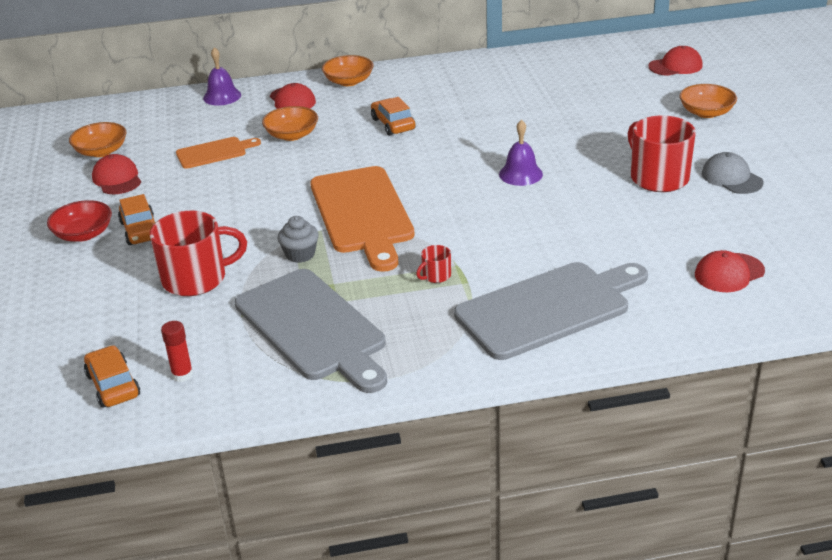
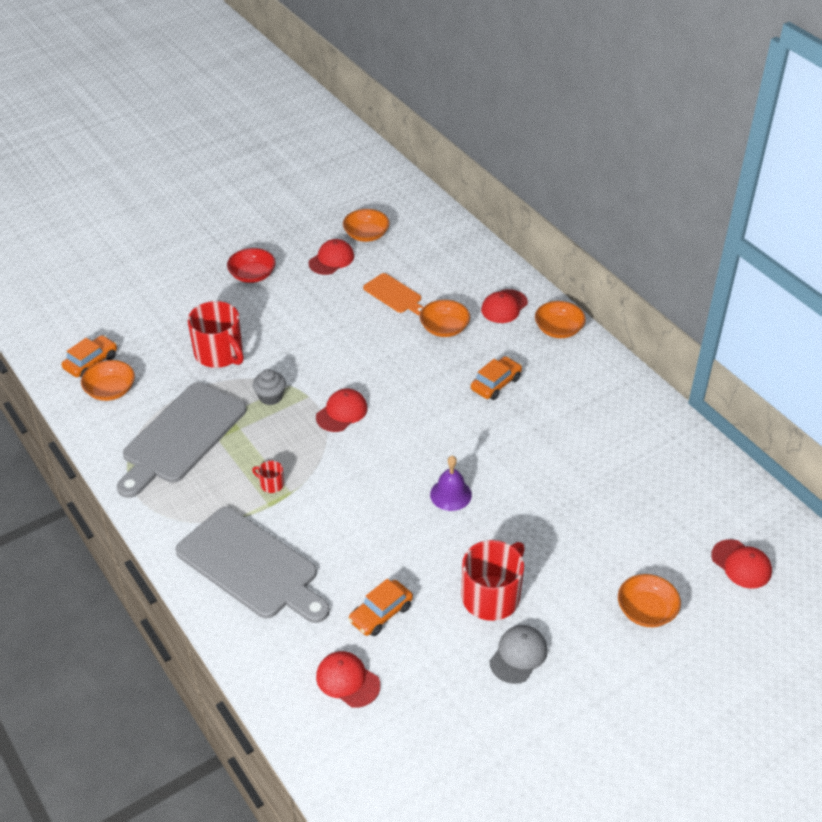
camera: 65 degrees right, 10 degrees up
(140, 230) = (268, 301): orange car -> orange car (381, 613)
(182, 375) = (110, 390): red glue stick -> orange bowl
(222, 96) = (487, 263): purple bell -> none
(362, 213) = (342, 412): orange cutting board -> red cap

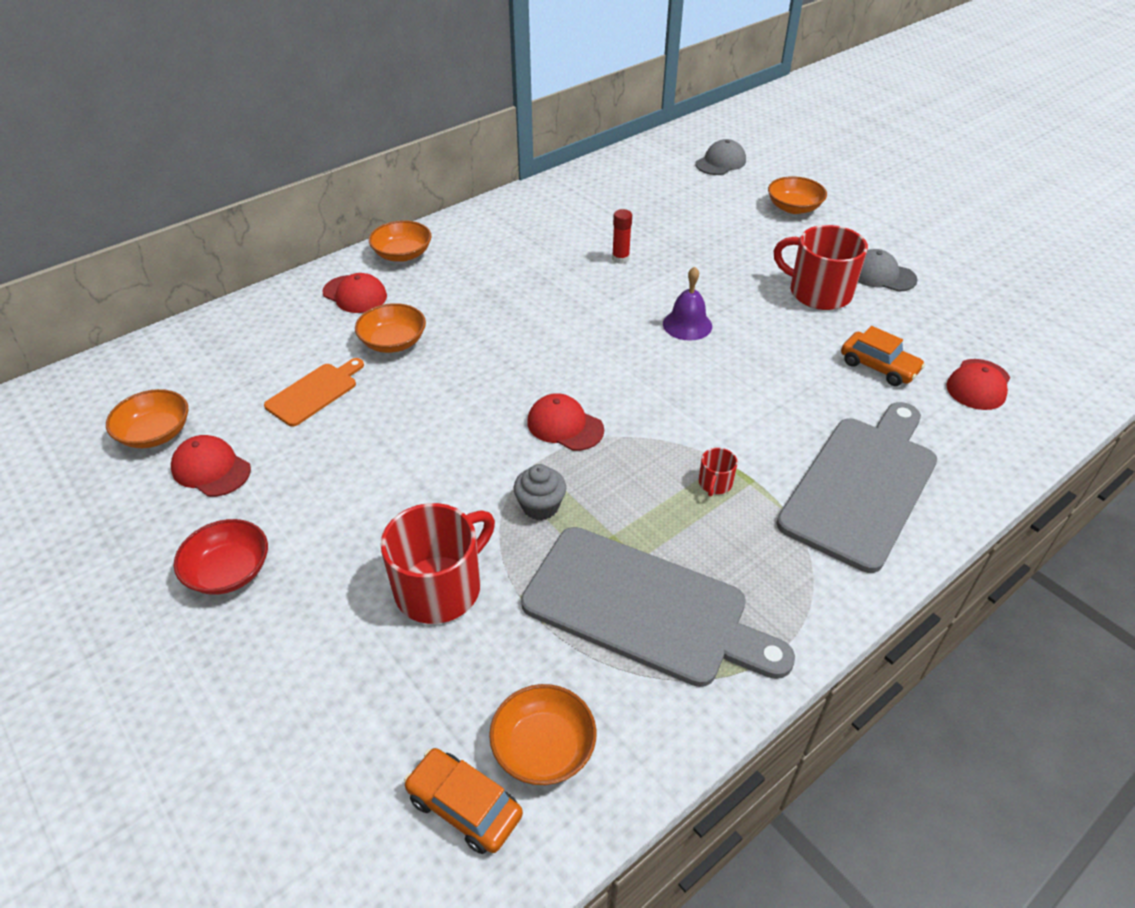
camera: 95 degrees left, 0 degrees up
(496, 384) = (499, 297): orange car -> none
(550, 462) = (620, 258): none -> red glue stick
(741, 564) = (720, 162): red cap -> grey cap

